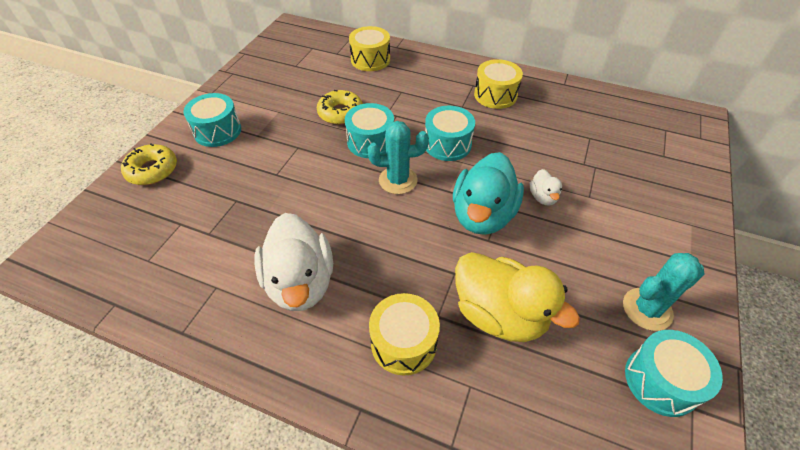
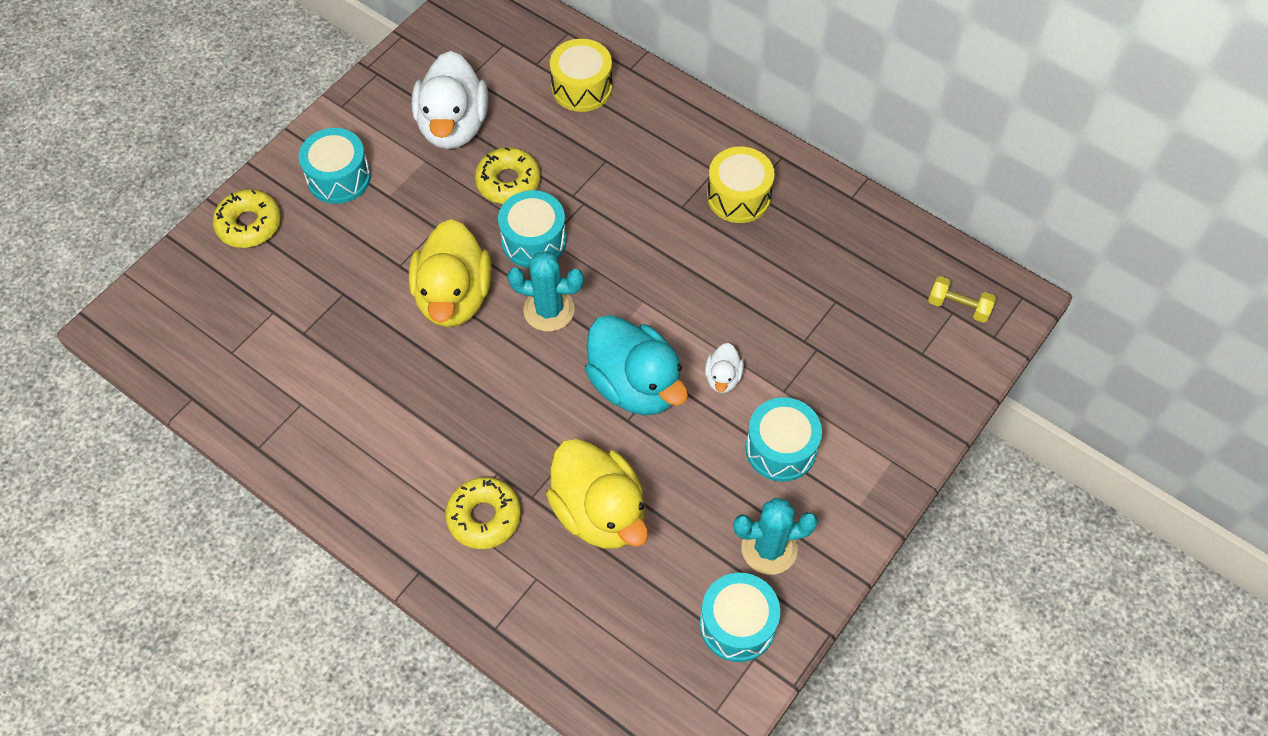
camera: 15 degrees right, 10 degrees up
(300, 282) = (393, 421): white duck -> white duck (453, 126)
(324, 186) = (454, 297): none -> yellow duck
(404, 343) = (484, 517): yellow drum -> yellow donut
(447, 144) = (635, 268): turquoise drum -> turquoise drum (780, 449)
(482, 215) = (635, 385): turquoise duck -> turquoise duck turned 75 degrees counterclockwise
(667, 126) = (958, 306): none -> yellow dumbbell

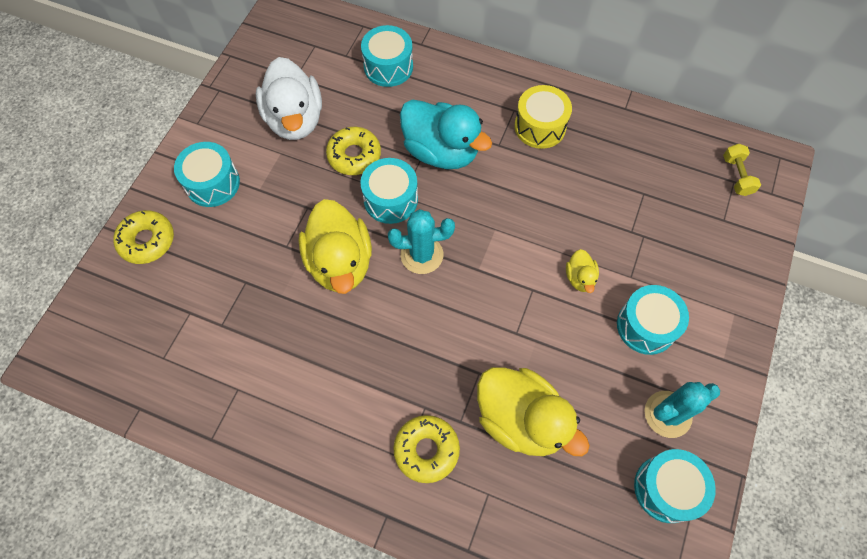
camera: 15 degrees left, 5 degrees up
(582, 87) = (388, 67): yellow drum -> turquoise drum
(635, 385) = (512, 301): turquoise duck -> turquoise duck (441, 151)
(723, 378) = (580, 278): white duck -> yellow duck
(958, 306) = (737, 176): yellow dumbbell -> yellow dumbbell turned 75 degrees clockwise

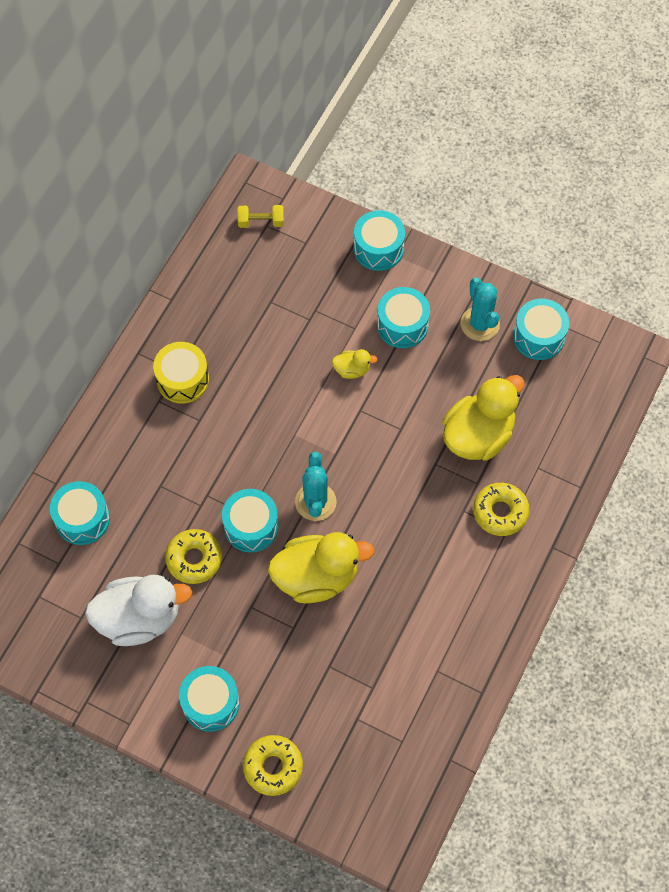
camera: 85 degrees left, 0 degrees up
(441, 151) = (200, 474): turquoise duck -> none
(738, 294) = (378, 248): none -> turquoise drum

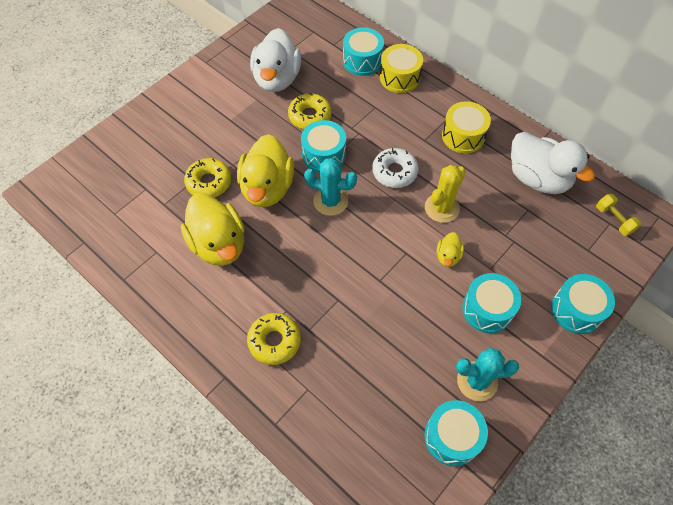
camera: 105 degrees right, 5 degrees down
(103, 467) = (399, 77): none -> yellow drum
(210, 703) = (199, 106): turquoise drum -> none
(225, 296) = (538, 178): none -> white duck
(255, 443) = (394, 172): none -> white donut
(261, 222) = (614, 219): yellow dumbbell -> yellow dumbbell turned 45 degrees counterclockwise
(273, 767) = (137, 131): yellow donut -> yellow donut (209, 182)
(292, 385) = (442, 208): none -> yellow cactus
(478, 435) = (356, 344): yellow duck -> yellow duck (219, 244)

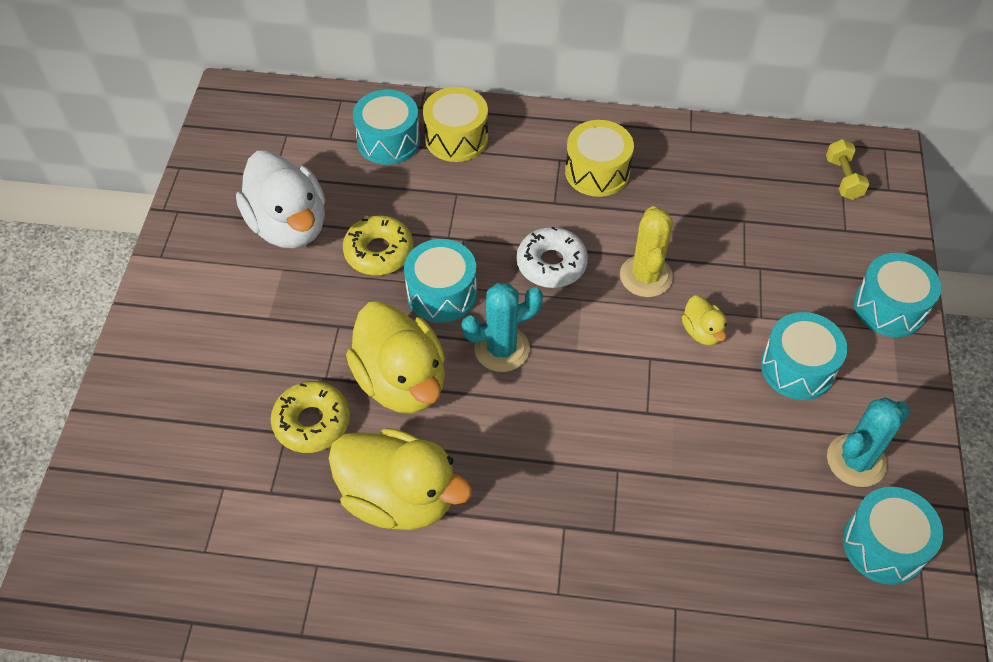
camera: 35 degrees left, 5 degrees down
(274, 341) = (583, 576): yellow donut -> none
(538, 178) = (724, 176): white duck -> none
(614, 219) = (843, 178): yellow dumbbell -> yellow dumbbell turned 60 degrees clockwise

